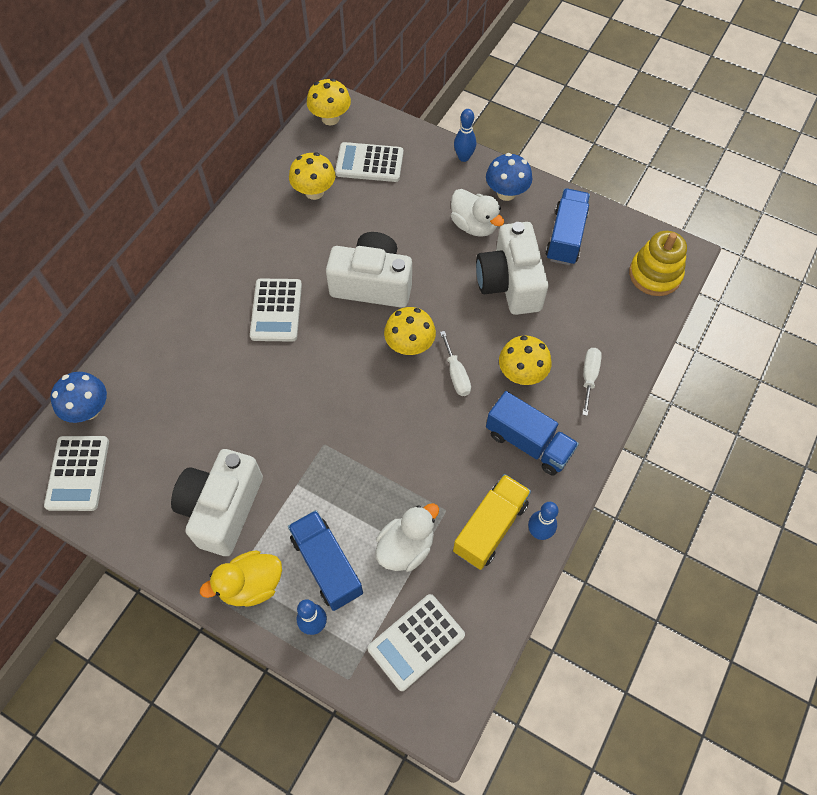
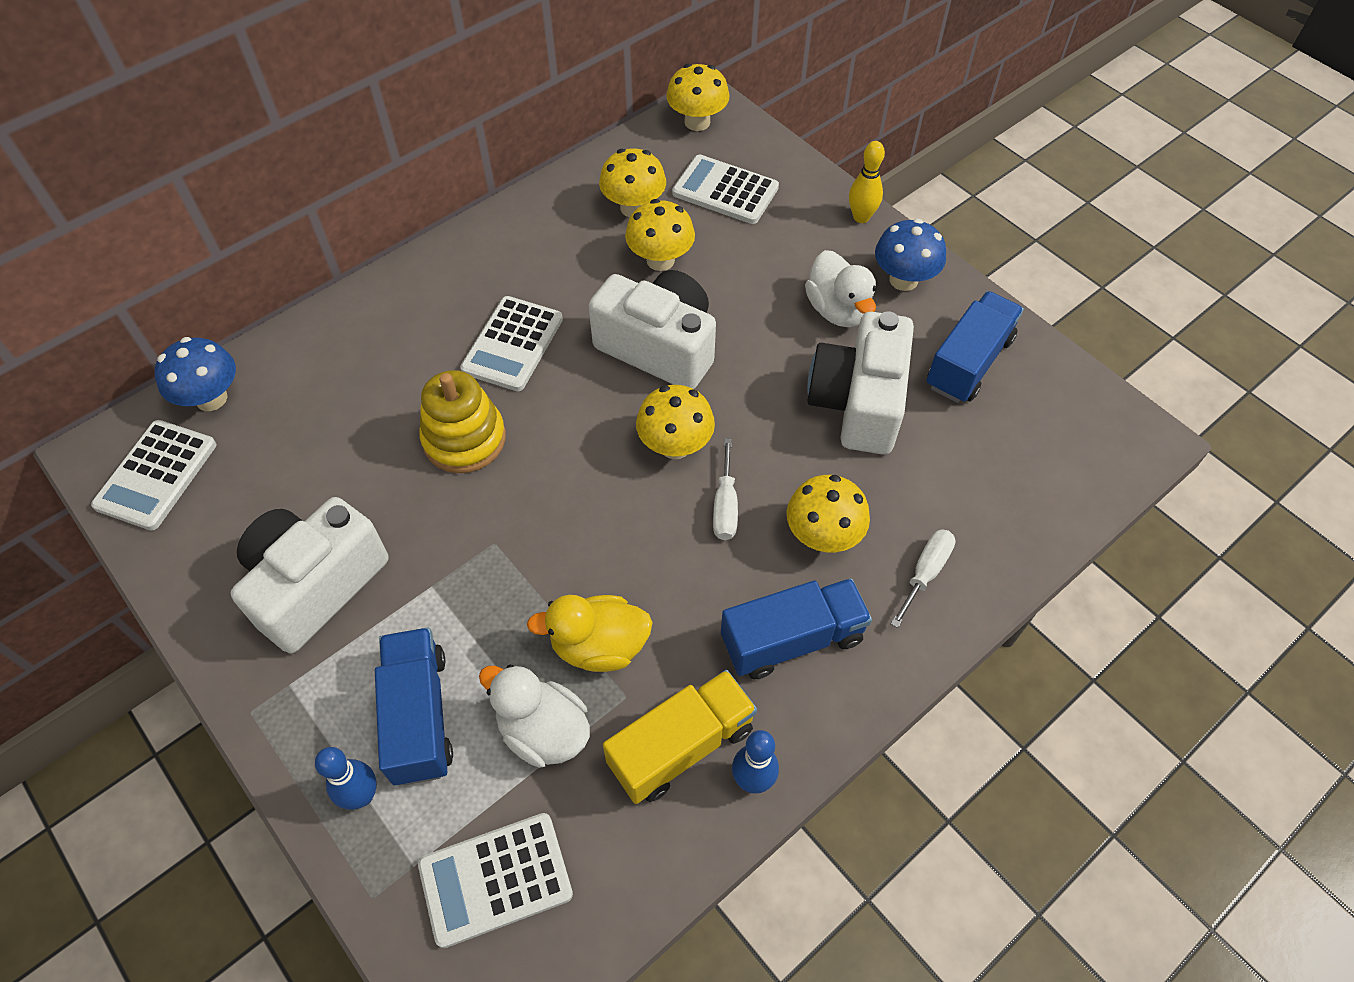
camera: 20 degrees right, 5 degrees down
(251, 585) = (303, 706): yellow duck -> yellow duck (599, 646)
(347, 224) = (660, 260): none -> yellow mushroom
(406, 547) = (543, 731): white duck -> white duck turned 120 degrees counterclockwise
(464, 157) = (861, 217): blue bowling pin -> yellow bowling pin
(528, 443) = (792, 639): blue truck -> blue truck turned 75 degrees counterclockwise
(655, 274) = (1088, 455): yellow stacking toy -> yellow stacking toy (464, 439)

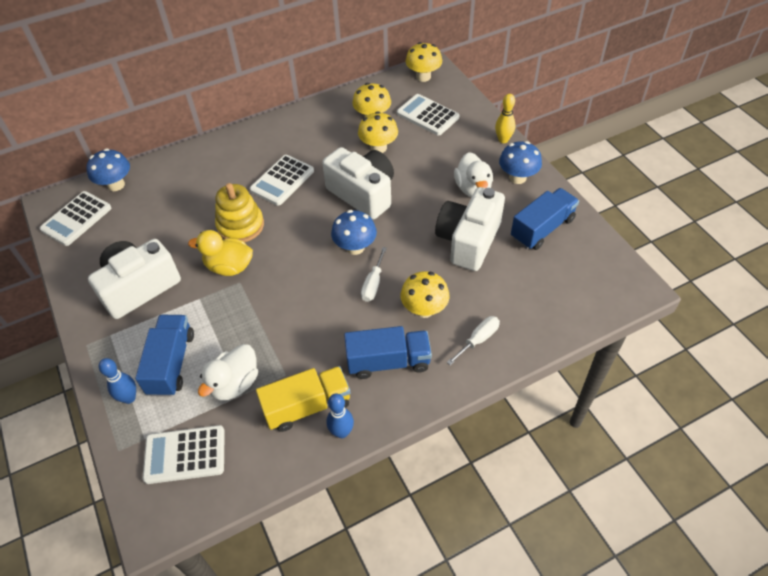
camera: 15 degrees right, 5 degrees down
(543, 731) = (234, 383): white duck -> white duck turned 105 degrees counterclockwise
(599, 646) = (279, 345): yellow duck -> yellow duck (229, 267)
(675, 446) = (355, 247): yellow mushroom -> blue mushroom

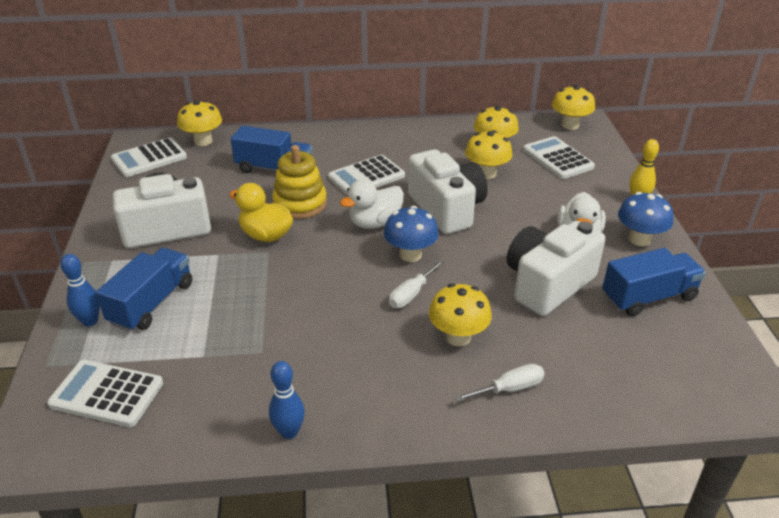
camera: 20 degrees right, 15 degrees down
(116, 185) = (203, 141): blue mushroom -> yellow mushroom
(234, 383) = (203, 343): white duck -> white duck (375, 223)
(307, 406) = (266, 391): yellow truck -> none
(388, 362) = (386, 377): blue truck -> blue truck (274, 169)

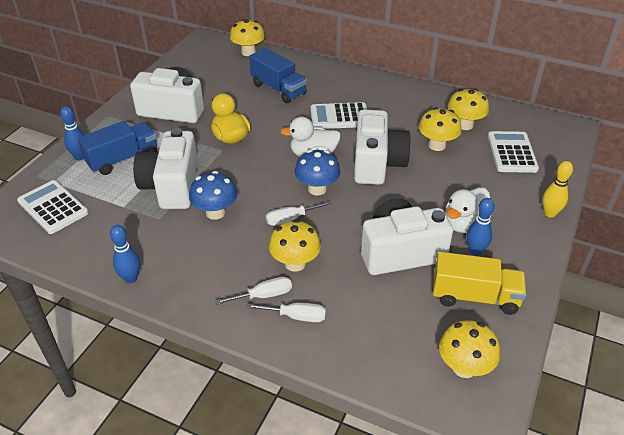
camera: 30 degrees right, 5 degrees up
(149, 158) = (203, 55): white calculator -> none
(244, 311) = (171, 186): none -> white camera
(300, 203) = (273, 122): yellow stacking toy -> none
(457, 383) = (264, 295): none -> white screwdriver
(570, 125) = (553, 126): yellow mushroom -> yellow mushroom (464, 367)
(610, 256) = (475, 251): none -> blue bowling pin
(639, 239) = (516, 247): blue mushroom -> blue mushroom (215, 212)
(648, 297) = (475, 297): blue truck -> yellow truck

